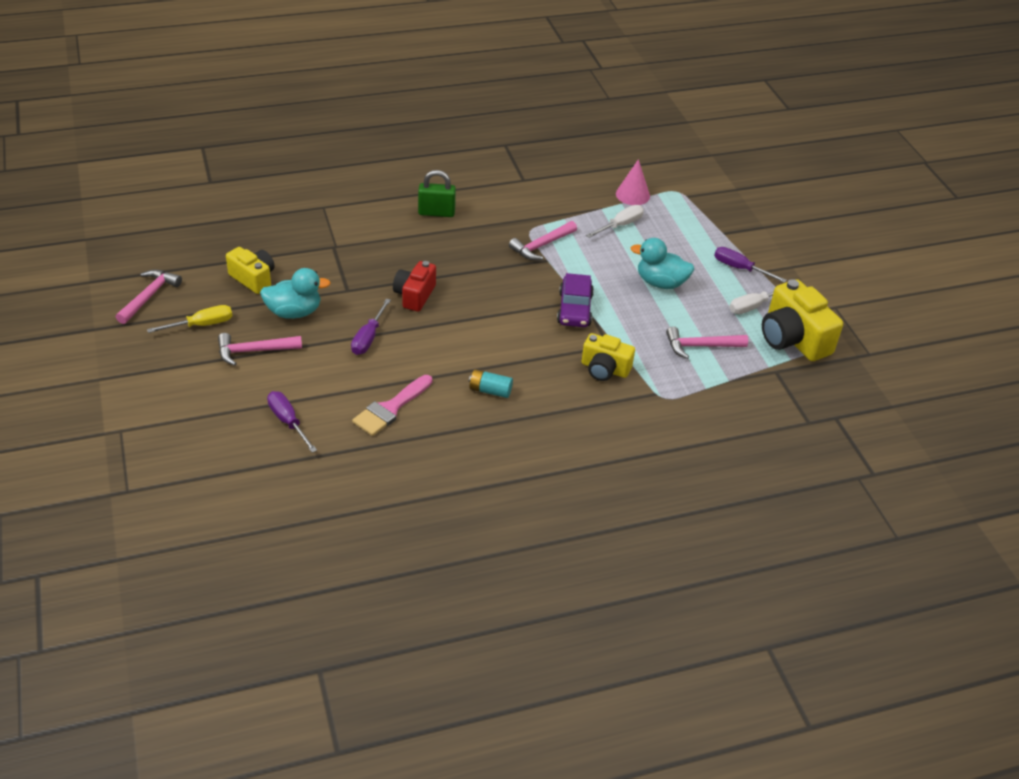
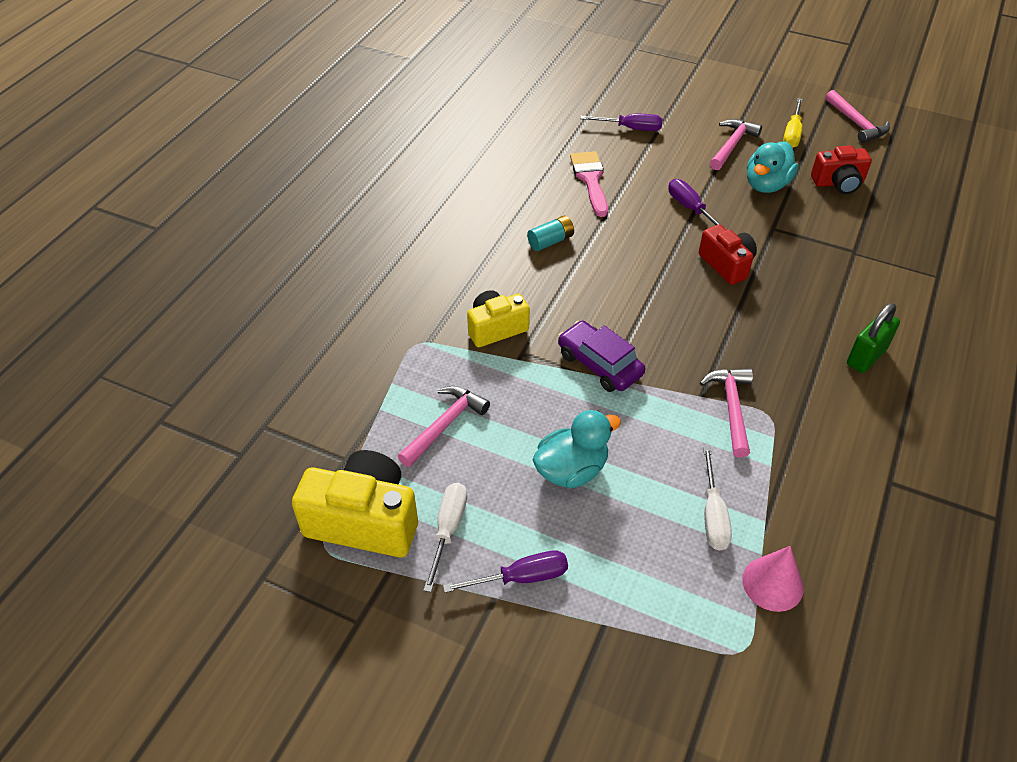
camera: 135 degrees right, 5 degrees up
(253, 278) = (838, 183): yellow camera -> red camera

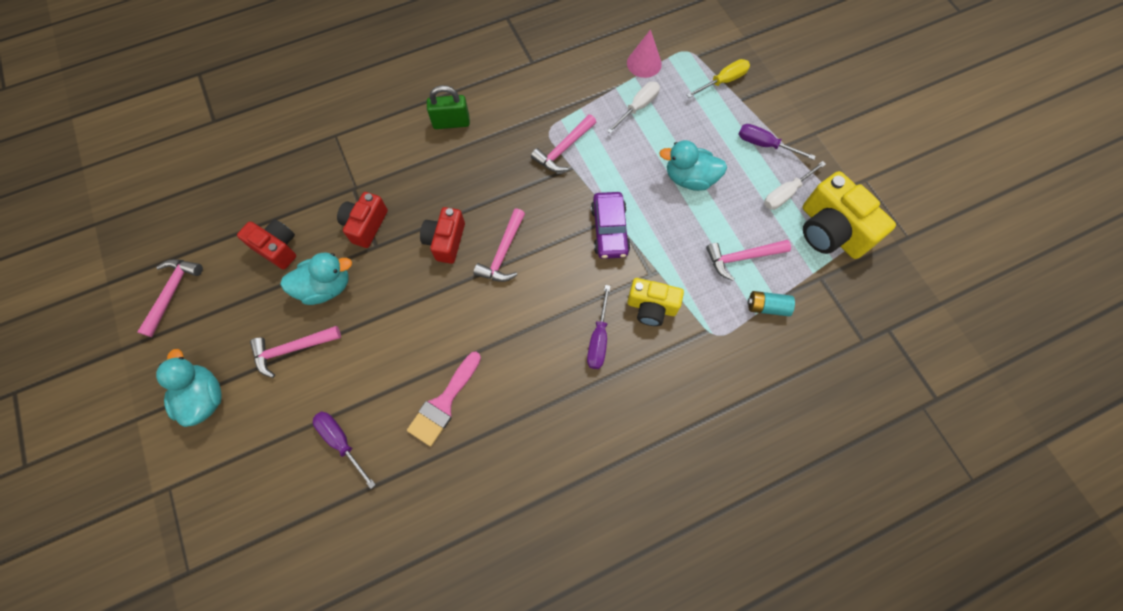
camera: 140 degrees left, 20 degrees up
(550, 241) = (541, 359): turquoise battery -> turquoise battery (767, 307)
(669, 286) = (503, 253): none -> pink hammer
(690, 208) = (407, 309): purple screwdriver -> purple screwdriver (598, 339)
(745, 99) = (204, 397): none -> turquoise duck
(792, 134) = (233, 322): yellow screwdriver -> yellow screwdriver (723, 81)
(803, 235) = (365, 225): none -> red camera

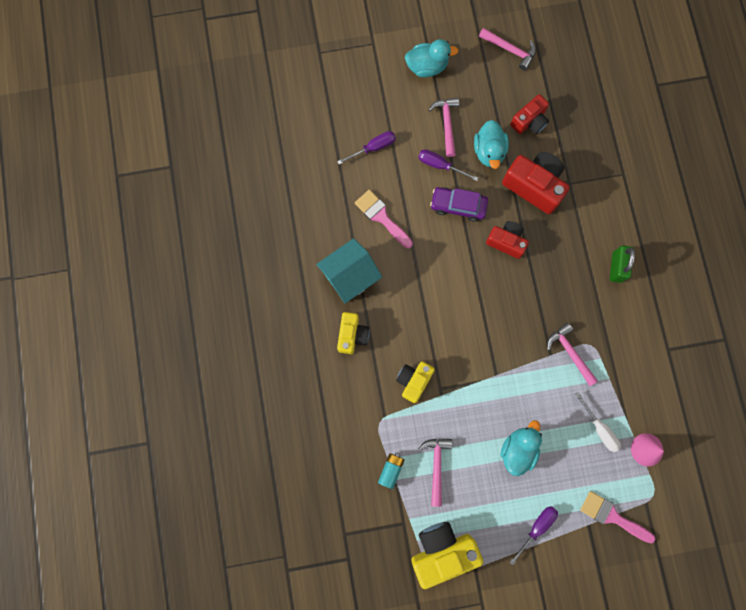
camera: 105 degrees right, 10 degrees up
(365, 225) = (534, 186): red camera -> red camera, size x1.59
(503, 253) = (485, 282): pink hammer -> none
(538, 423) = (350, 276): none -> turquoise house
(598, 339) = (399, 334): purple screwdriver -> purple screwdriver (440, 165)
(609, 230) = (486, 368): purple car -> purple car (458, 206)
(618, 398) = (352, 335): none -> yellow camera
(723, 81) = (612, 516): yellow screwdriver -> pink brush
(785, 193) = (485, 526): white screwdriver -> none

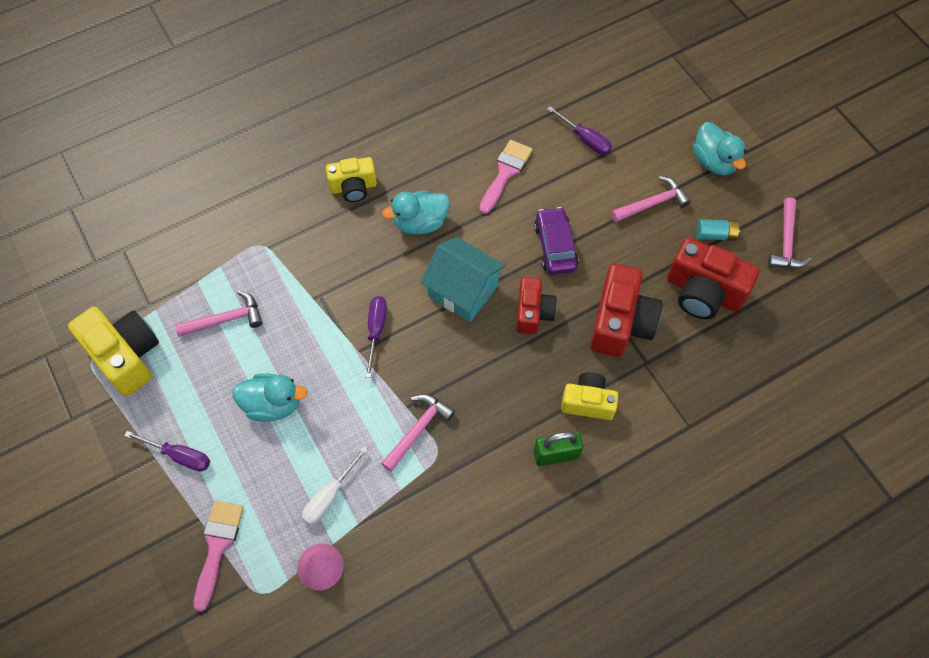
camera: 70 degrees right, 15 degrees down
(350, 276) = (421, 164): turquoise house -> turquoise house (463, 291)
(391, 470) = (207, 273): turquoise battery -> turquoise battery (715, 235)
(413, 381) = (321, 265): yellow camera -> yellow camera (588, 402)
(440, 165) = (597, 212): purple screwdriver -> purple screwdriver (376, 330)
(489, 151) = (640, 259): turquoise duck -> turquoise duck (420, 223)
(529, 121) = (703, 292): red camera -> red camera, size x1.59

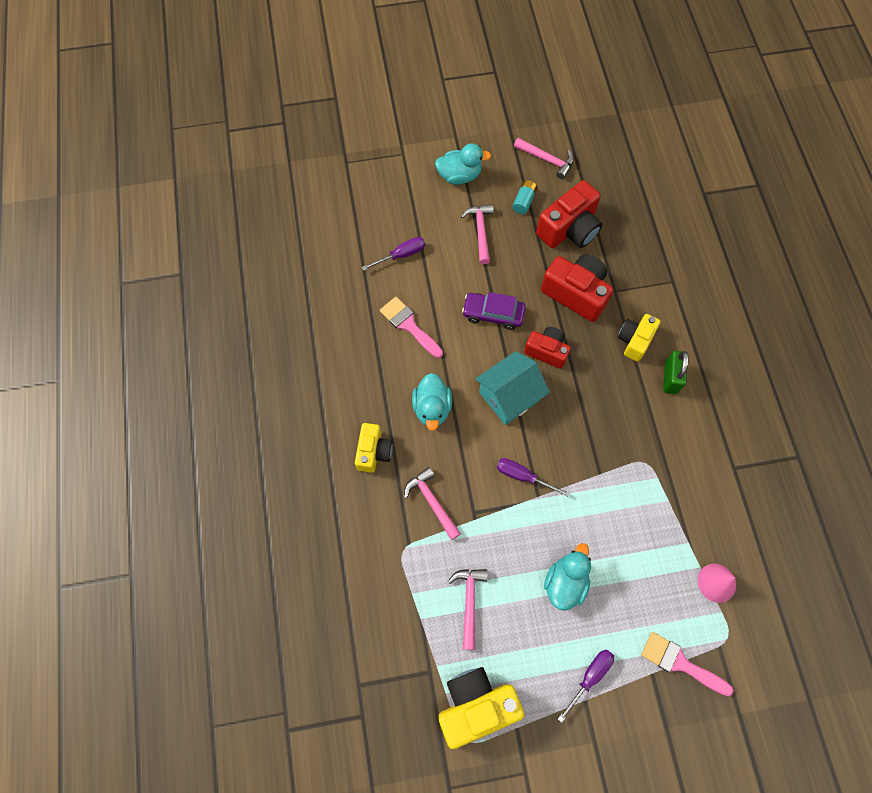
camera: 70 degrees left, 5 degrees up
(329, 496) = (660, 558): white screwdriver -> none
(418, 430) = (622, 471): pink hammer -> pink hammer (432, 502)

